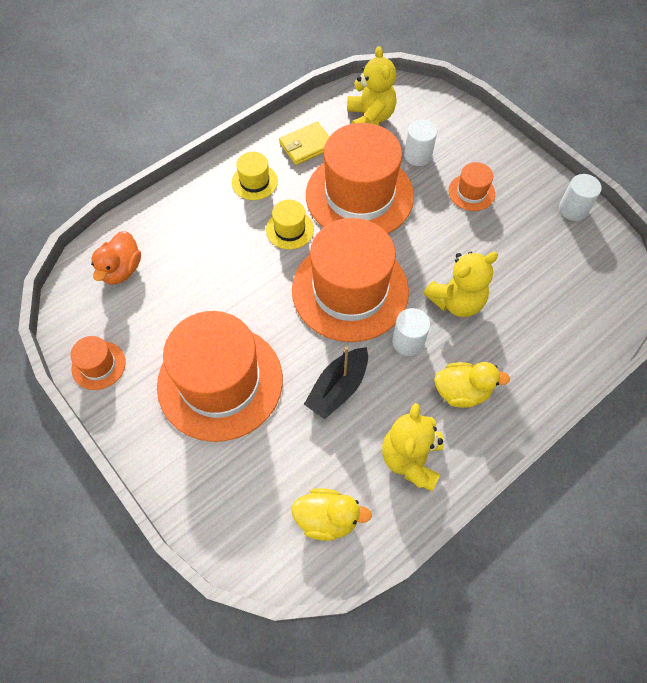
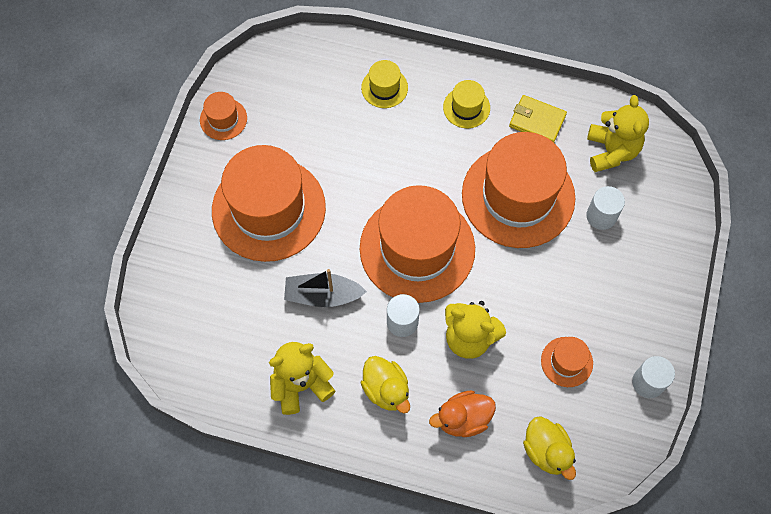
camera: 55 degrees right, 5 degrees up
(121, 270) = (310, 74): orange duck -> orange duck (463, 419)
(289, 229) = (440, 165): yellow hat -> yellow hat (384, 88)
(327, 519) = (214, 353): yellow duck -> yellow duck (546, 451)
(370, 118) = (611, 151): yellow teddy bear -> yellow teddy bear turned 45 degrees counterclockwise
(471, 192) = (596, 284): orange hat -> orange hat (566, 362)

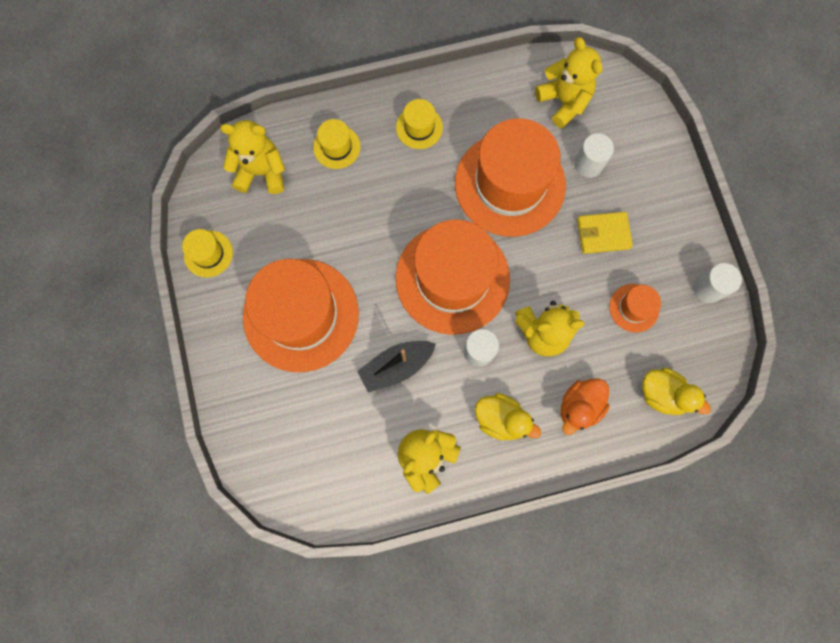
camera: 30 degrees left, 10 degrees up
(223, 119) = (208, 254): orange hat -> yellow hat
(308, 76) = (261, 172): none -> yellow teddy bear
(537, 121) = (486, 107): yellow wallet -> yellow wallet (603, 234)

